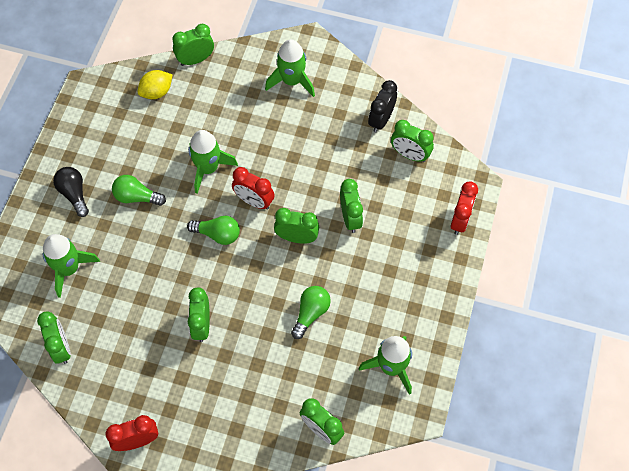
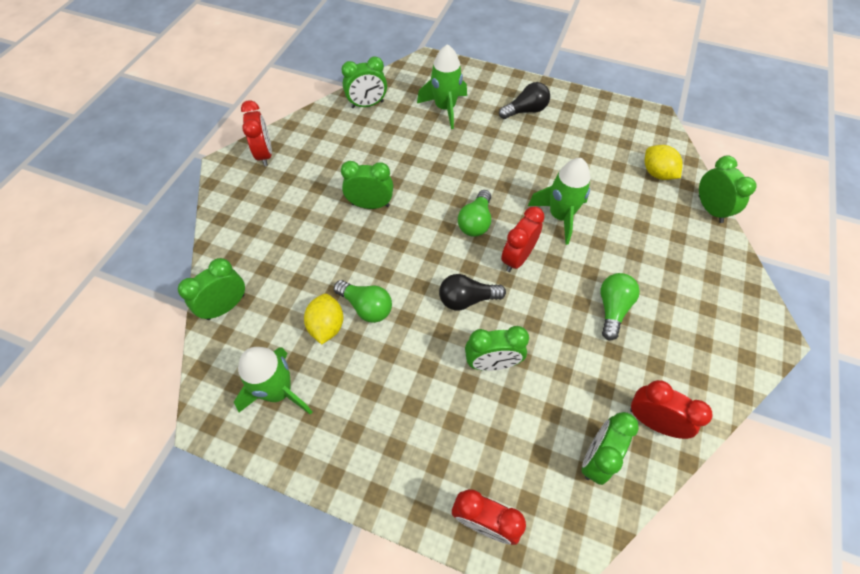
camera: 95 degrees right, 5 degrees down
(137, 197) = (522, 156): green light bulb -> green light bulb (612, 309)
(292, 81) = (699, 309): green rocket -> none
(297, 237) = (467, 299): green clock -> black light bulb
(331, 341) = (327, 326): none -> yellow lemon
(381, 120) = (652, 421): black clock -> red clock

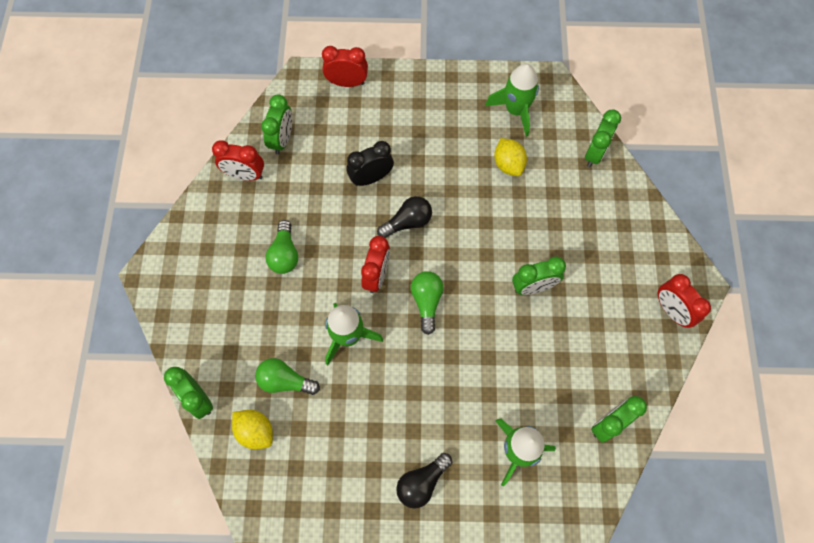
camera: 160 degrees right, 10 degrees up
(366, 307) = (486, 189): green light bulb -> green light bulb (285, 381)
(492, 363) = (371, 178): green clock -> black clock

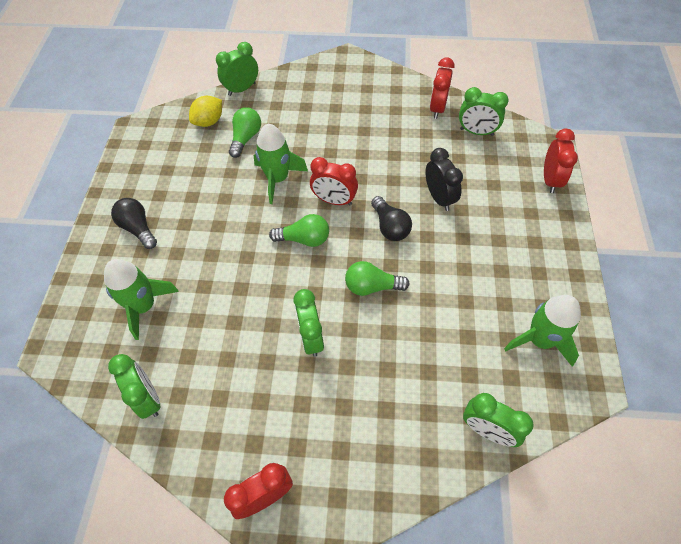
camera: 95 degrees right, 10 degrees down
(284, 254) = (359, 136): green light bulb -> green light bulb (372, 286)
(508, 164) = (463, 325): yellow lemon -> none

